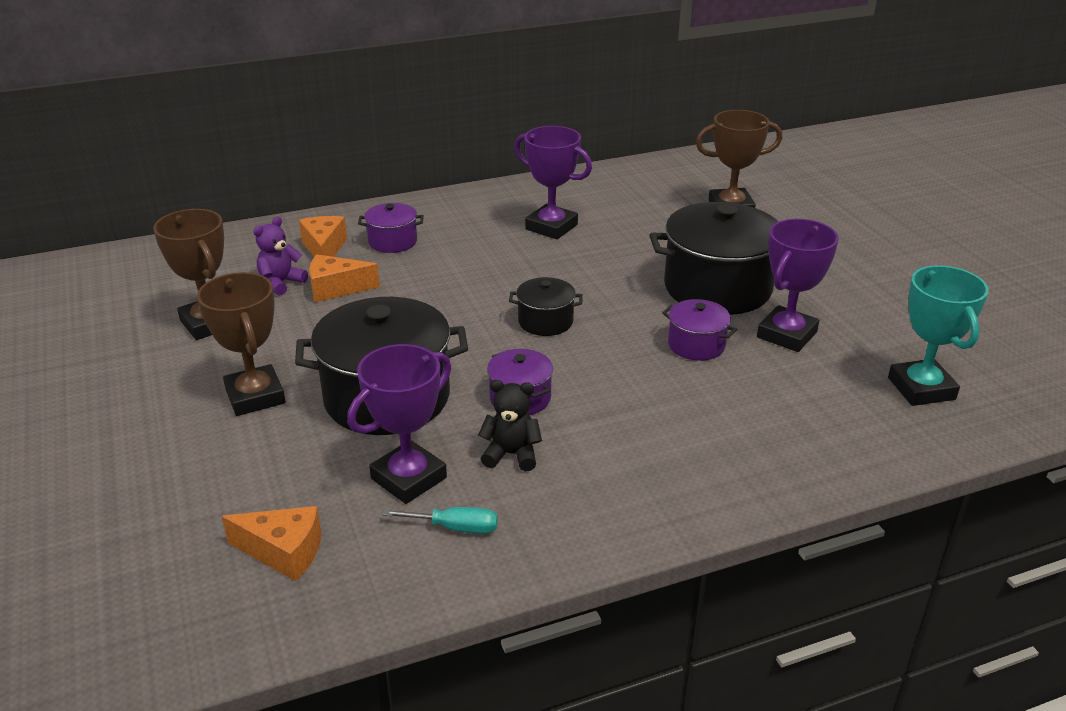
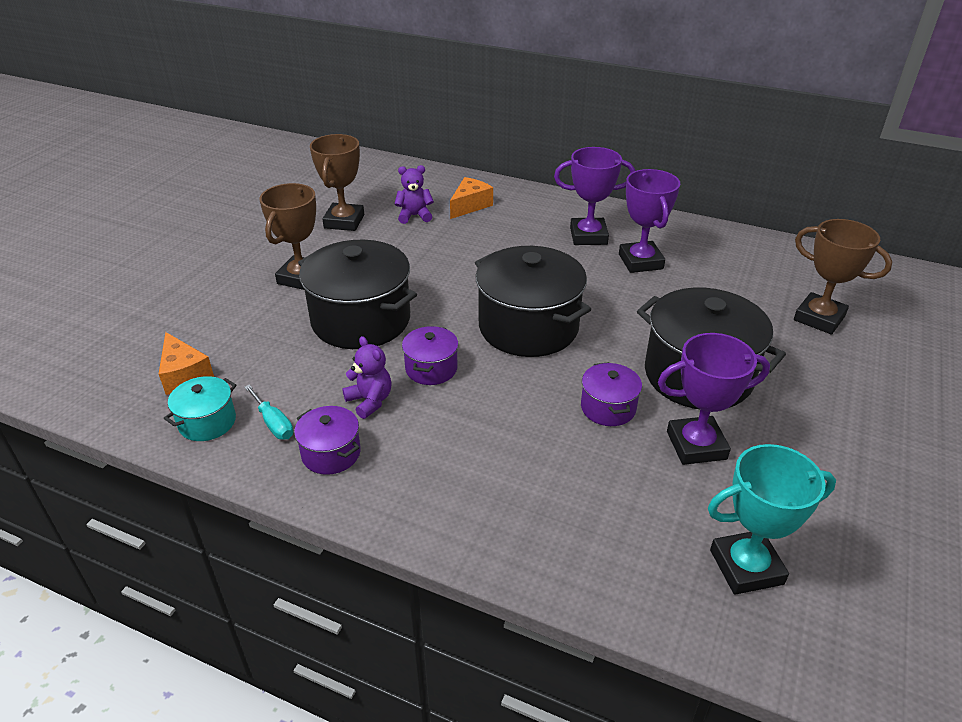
camera: 45 degrees right, 5 degrees up
(336, 288) = (438, 235): orange cheese -> none
(387, 571) = (207, 422): none -> turquoise pot
(392, 241) = (517, 220): purple pot -> purple pot (331, 453)
(408, 478) = (297, 376): purple trophy -> purple trophy (588, 236)
(511, 454) = (370, 401): black teddy bear -> purple teddy bear
(545, 321) = (528, 327): black pot -> black pot, size x2.05
(921, 388) = (746, 567): turquoise trophy -> turquoise trophy turned 45 degrees clockwise

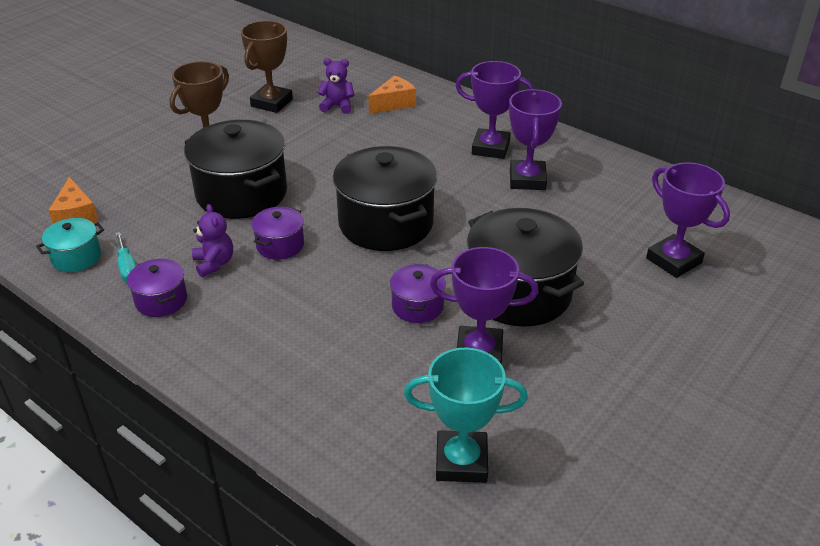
camera: 15 degrees right, 0 degrees up
(819, 318) = (673, 260): brown trophy -> purple trophy

